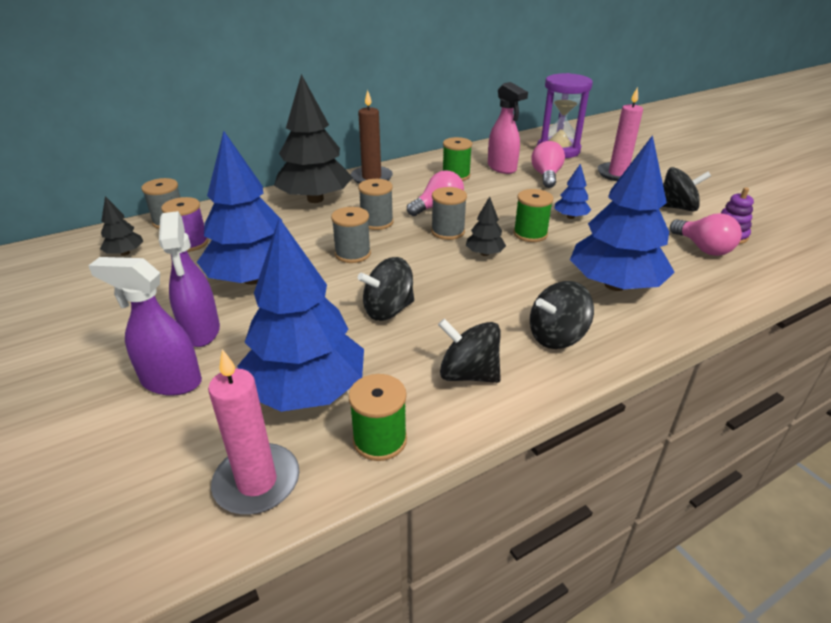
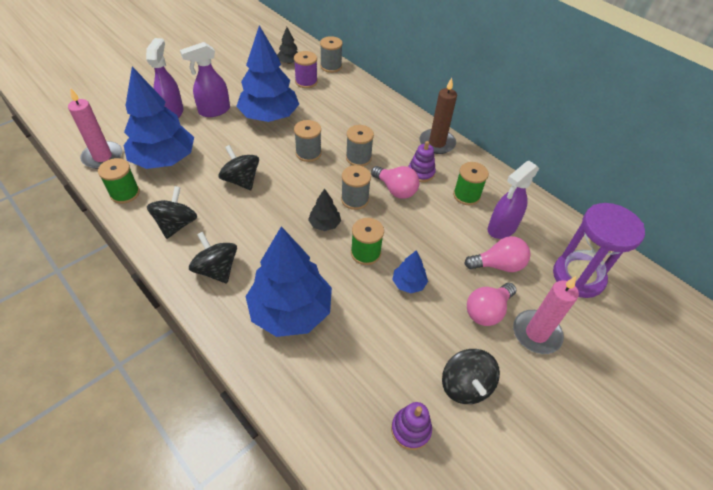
camera: 75 degrees right, 15 degrees up
(315, 199) = (385, 120): black tree -> none
(415, 192) = (421, 173): none -> purple stacking toy
(502, 168) = (501, 228): pink spray bottle -> purple spray bottle
(703, 248) = (374, 396): pink light bulb -> pink light bulb (487, 311)

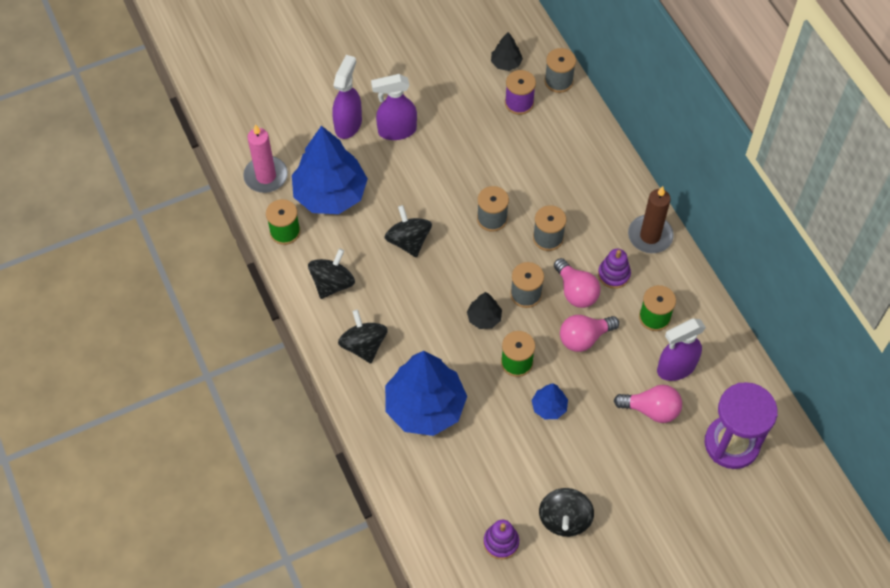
camera: 20 degrees right, 10 degrees up
(269, 116) = (460, 153): blue tree -> none
(487, 311) = (617, 455): pink light bulb -> pink light bulb (584, 338)
(536, 333) = (656, 490): pink candle -> none

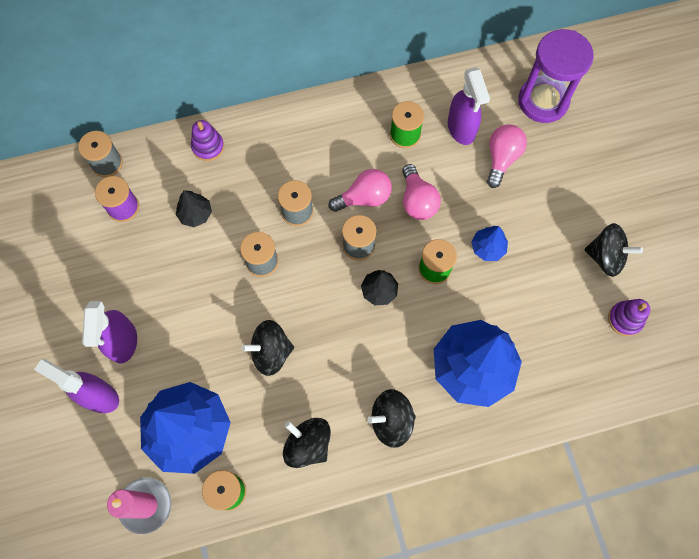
camera: 80 degrees left, 10 degrees up
(506, 63) = (67, 211): black tree -> black tree (195, 214)
(613, 274) = (352, 160): purple stacking toy -> purple stacking toy (208, 147)
(650, 236) = (315, 119): brown candle -> none

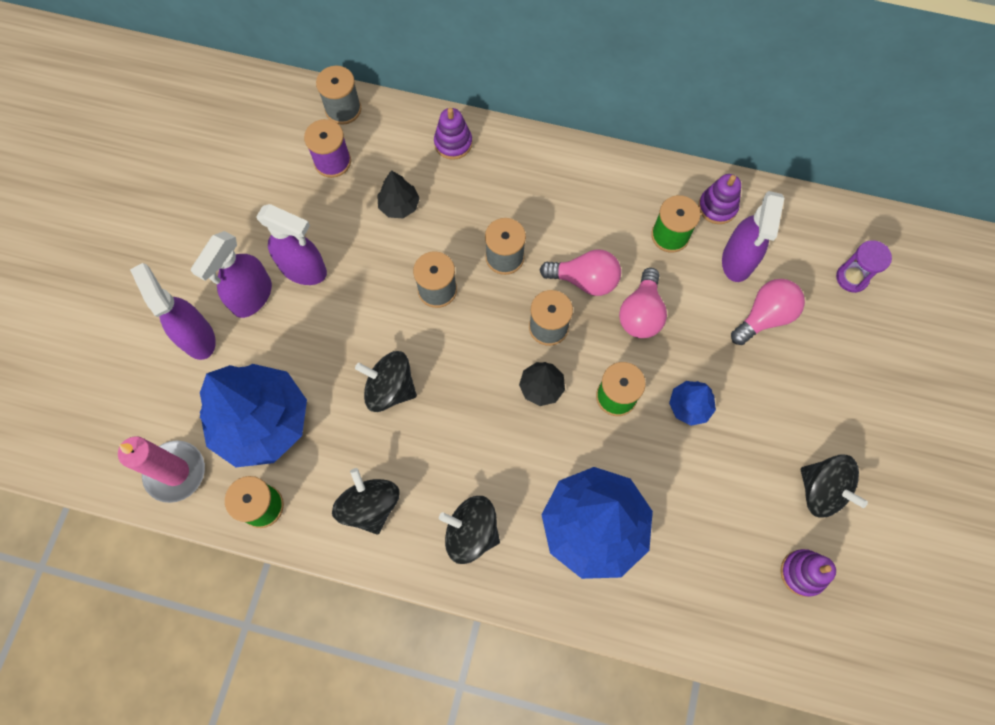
camera: 30 degrees right, 0 degrees up
(151, 300) = (304, 269): none -> purple spray bottle
(425, 97) = (717, 207): none -> purple stacking toy
(543, 101) = (852, 278): purple hourglass -> purple hourglass, size x0.50

